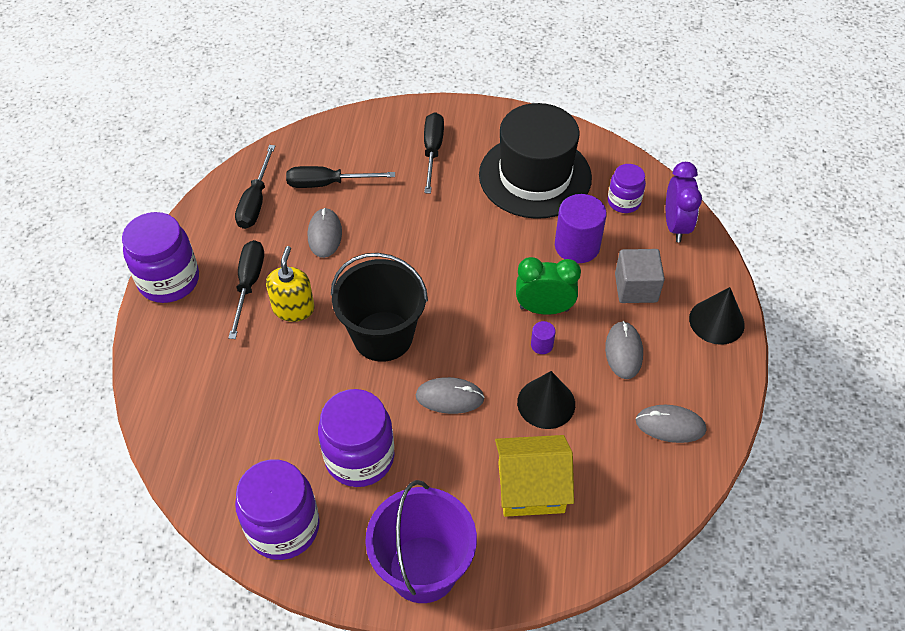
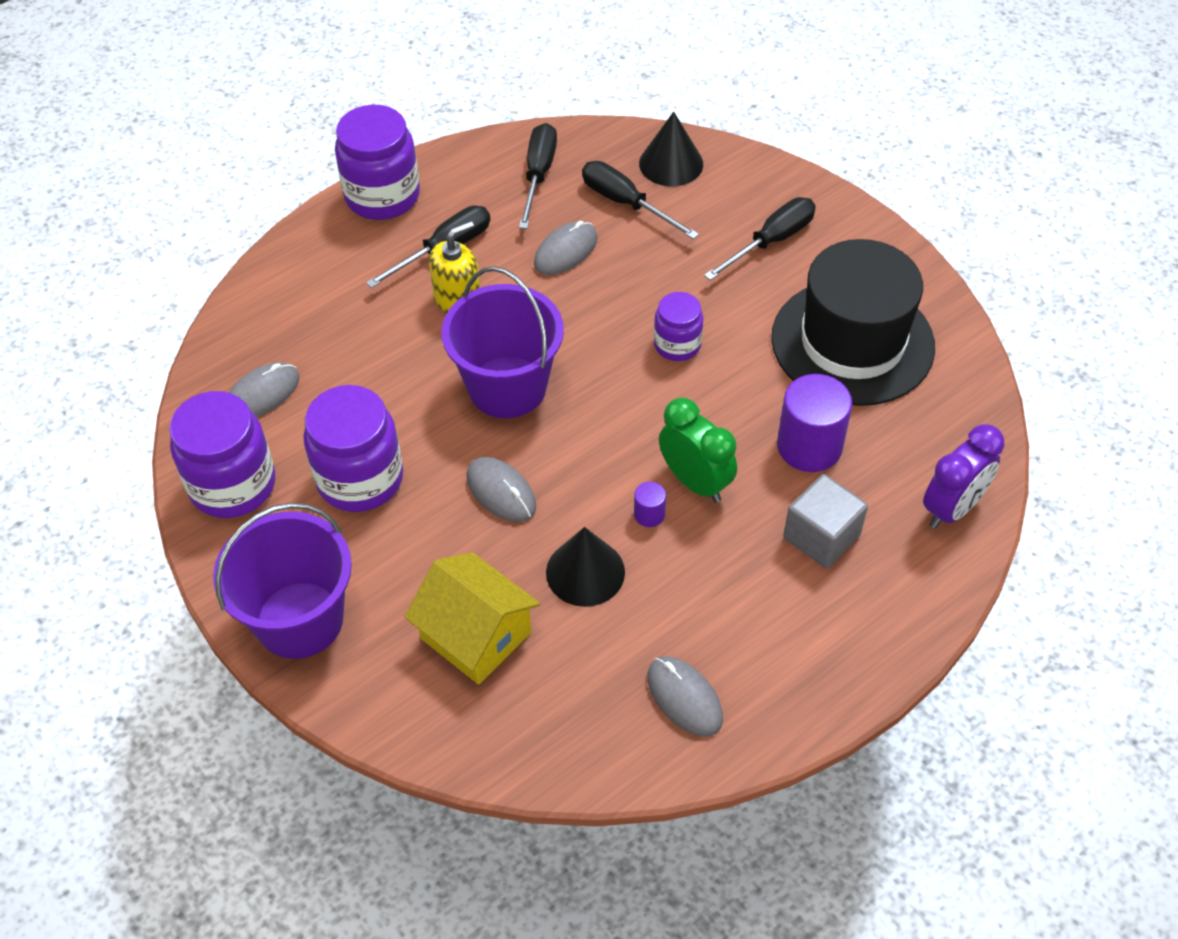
camera: 45 degrees right, 0 degrees up
(255, 201) = (538, 175): black screwdriver -> black screwdriver turned 135 degrees clockwise
(383, 336) = (507, 387): black bucket -> purple bucket
(623, 351) = (726, 588): grey mouse -> grey mouse (262, 394)
(624, 202) = (922, 439): purple jar -> purple jar (677, 345)
(716, 321) = (870, 641): black cone -> black cone (671, 163)

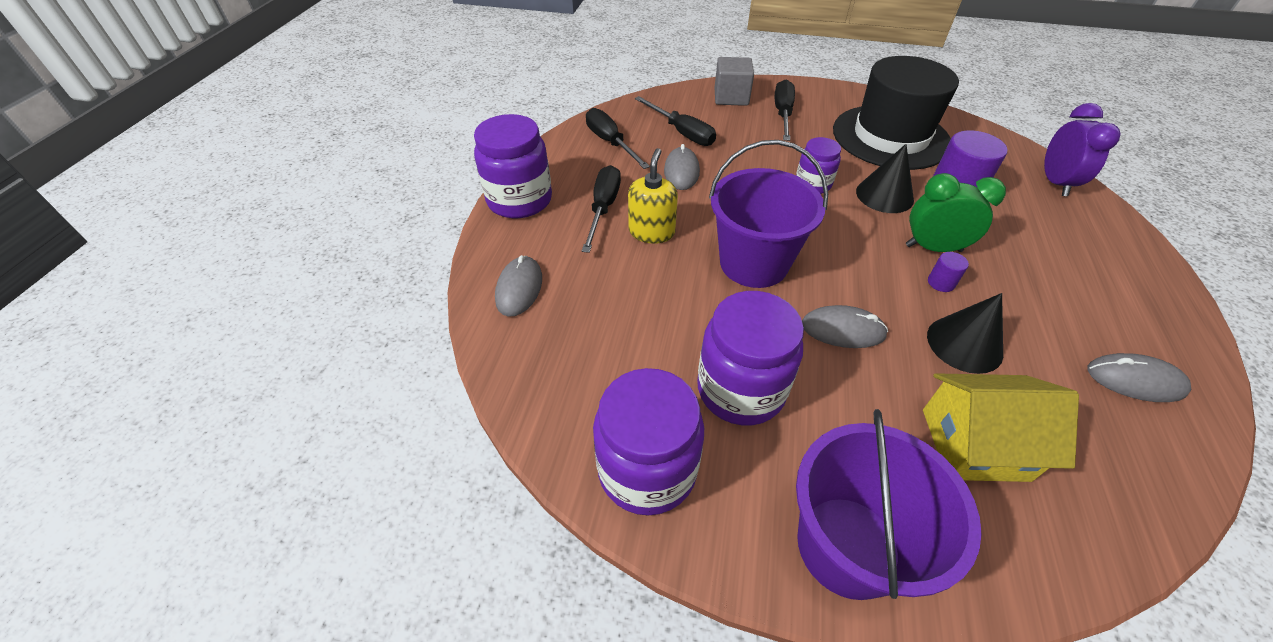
camera: 40 degrees left, 5 degrees down
(262, 394) = (585, 379): grey mouse -> grey mouse (519, 288)
(626, 203) = (682, 133): black screwdriver -> black screwdriver turned 135 degrees counterclockwise
(671, 163) = (679, 104): black cone -> black cone (884, 195)
(821, 537) = (1032, 235): grey cube -> grey cube (731, 97)

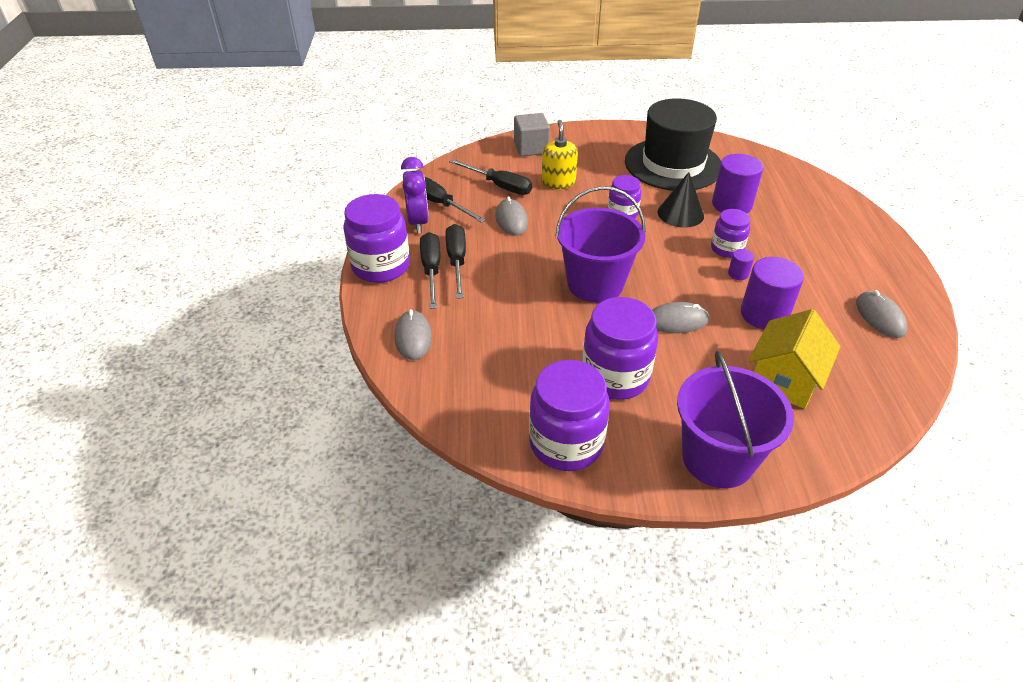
camera: 15 degrees left, 5 degrees down
(651, 232) = (505, 273): yellow soap dispenser -> yellow soap dispenser (558, 182)
(783, 114) = (580, 157): black screwdriver -> black screwdriver (431, 270)
(933, 248) = (726, 249): green clock -> purple jar
(964, 344) = (764, 314): black cone -> purple cylinder
(974, 444) = (784, 379): yellow house -> yellow house turned 45 degrees counterclockwise
(1055, 183) = (804, 184): purple clock -> purple clock (418, 222)
(1135, 380) = (880, 317): grey mouse -> grey mouse turned 75 degrees clockwise

